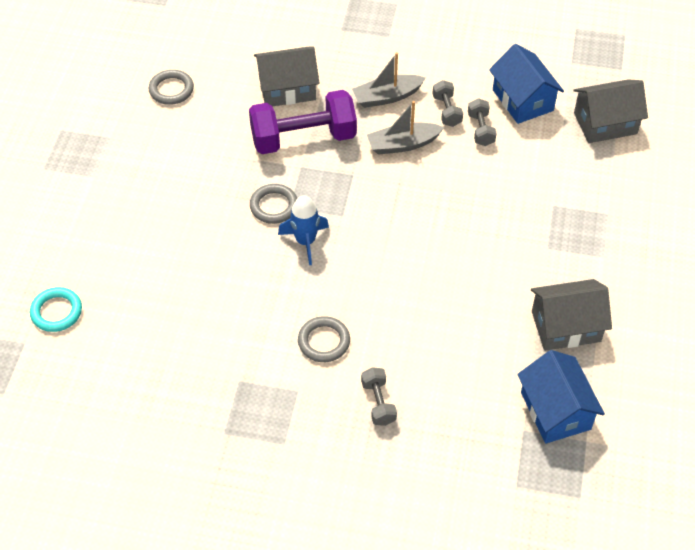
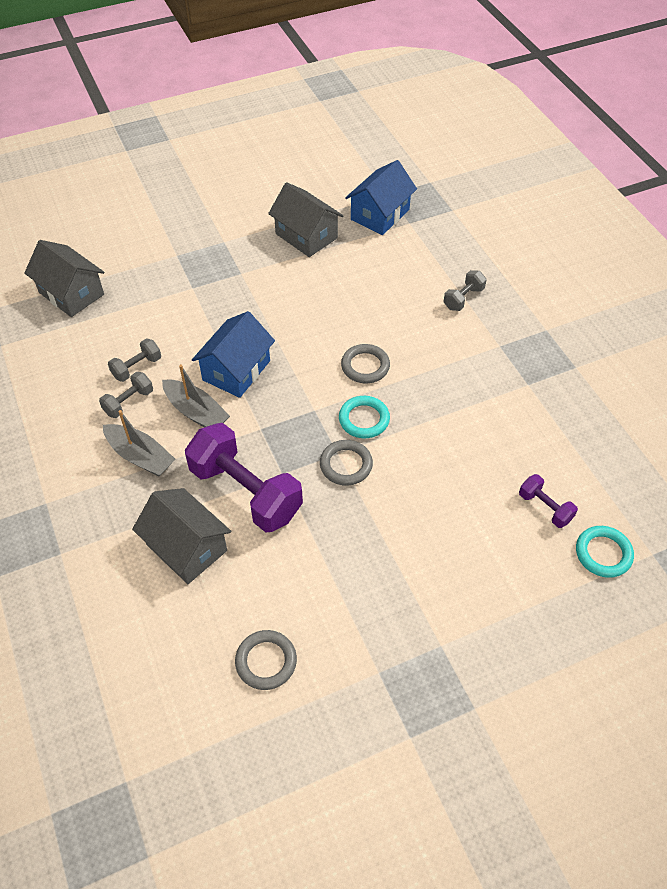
camera: 125 degrees left, 0 degrees up
(123, 303) = (545, 508): none -> purple dumbbell
(305, 241) = (364, 419): blue rocket -> turquoise ring
(324, 341) = (445, 354): grey ring -> grey ring (365, 366)
(522, 100) = (77, 356): blue house -> blue house (236, 370)

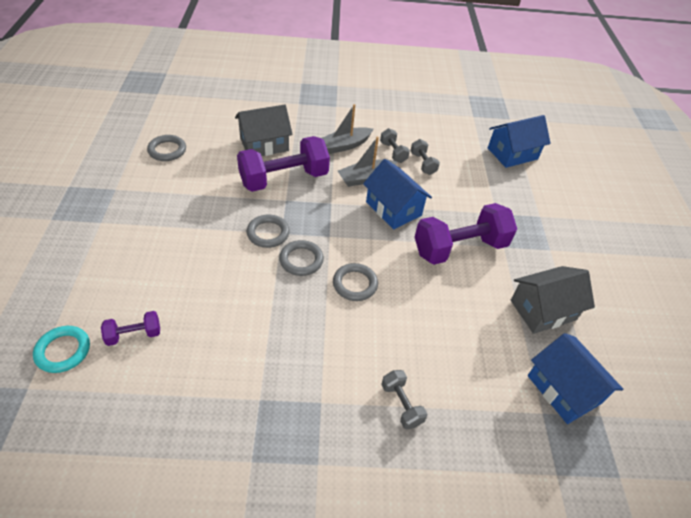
camera: 110 degrees right, 5 degrees down
(71, 293) = (512, 153): grey house -> blue house
(264, 303) = (459, 248): none -> purple dumbbell
(364, 419) = (301, 260): turquoise ring -> grey ring

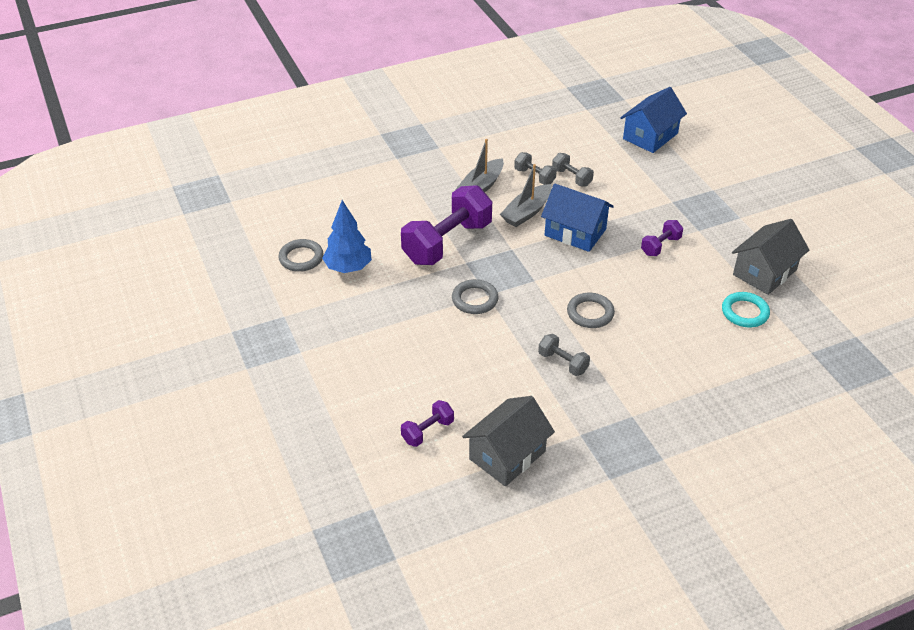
camera: 20 degrees left, 5 degrees down
(63, 351) = (376, 469): turquoise ring -> turquoise ring (745, 312)
(194, 170) = (348, 268): none -> blue tree
(264, 144) = (397, 215): grey house -> grey house (507, 455)
(301, 260) = (525, 311): grey ring -> none
(401, 404) = (698, 391): grey dumbbell -> grey dumbbell (563, 363)
(459, 248) = (660, 246): purple dumbbell -> purple dumbbell, size x0.47
(563, 389) = (817, 328): blue house -> none

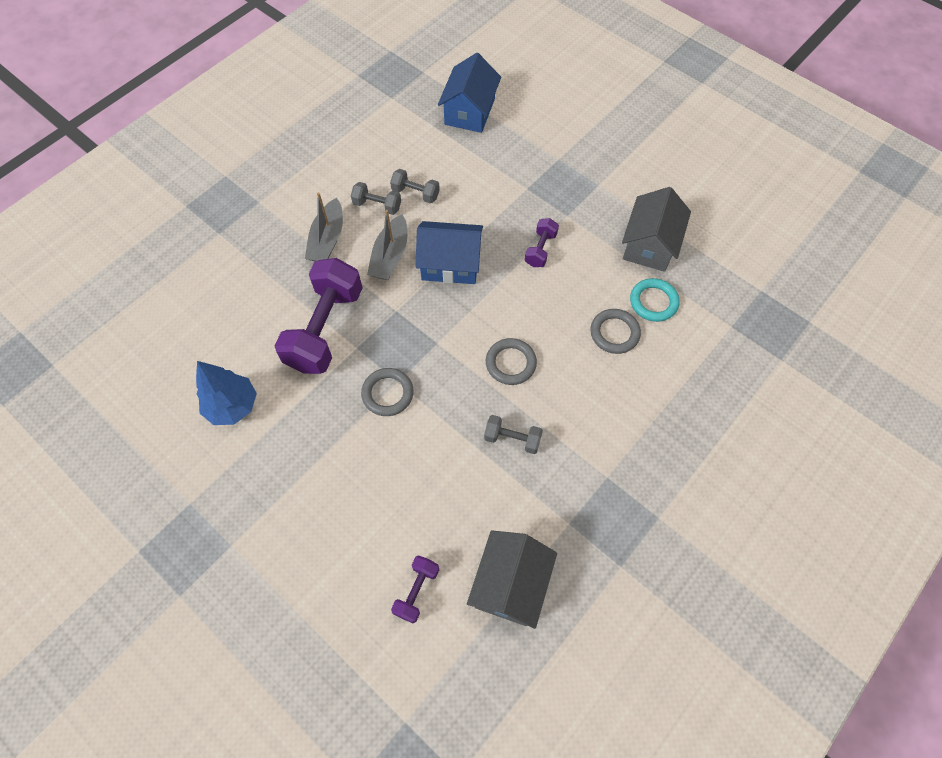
camera: 25 degrees left, 20 degrees up
(301, 258) = (173, 414): grey ring -> grey ring (614, 333)

